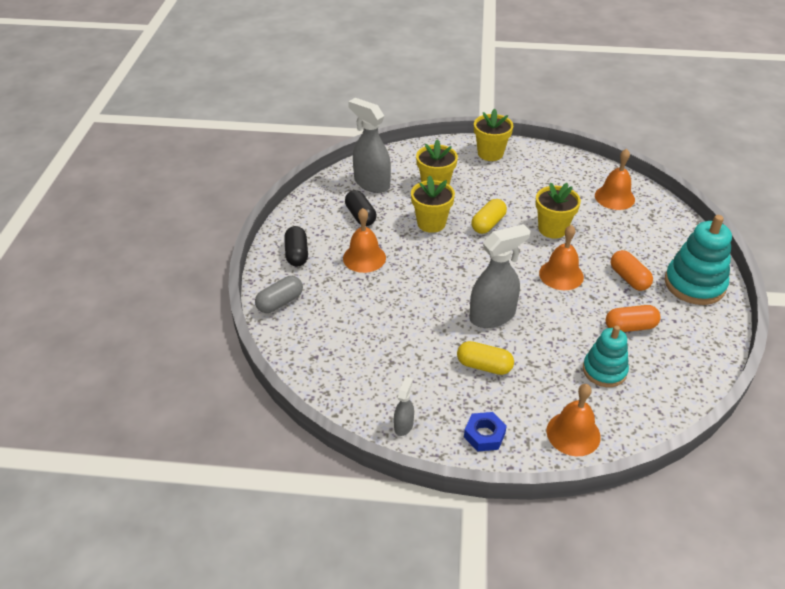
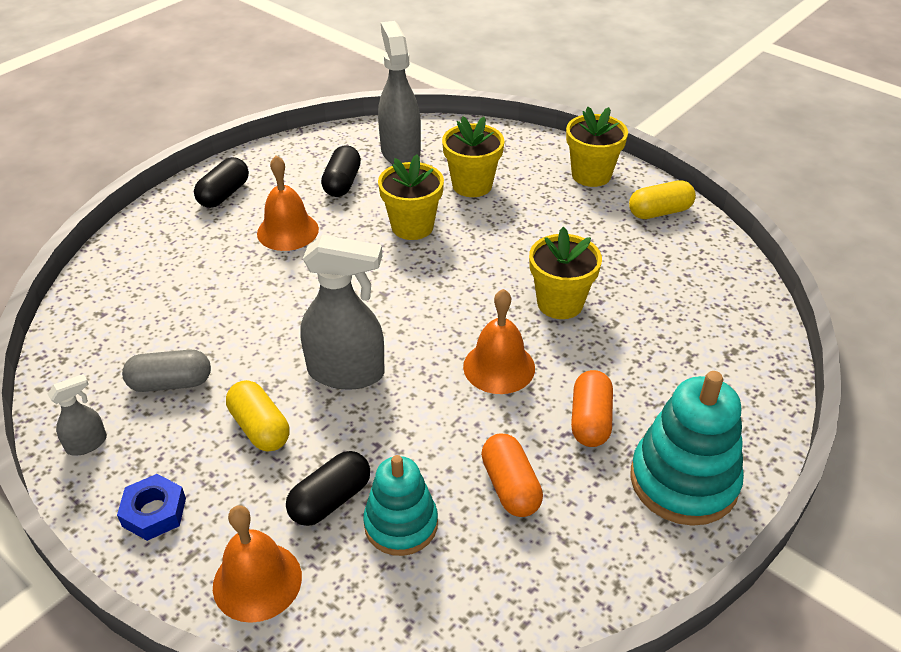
camera: 35 degrees right, 0 degrees up
(280, 302) = (143, 237): grey capsule -> grey capsule (171, 383)
(488, 224) = (481, 259): yellow capsule -> yellow capsule (659, 212)
(560, 379) = (330, 500): none -> black capsule
(614, 197) = (703, 302): orange bell -> none
(630, 327) = (510, 486): orange capsule -> orange capsule turned 45 degrees clockwise

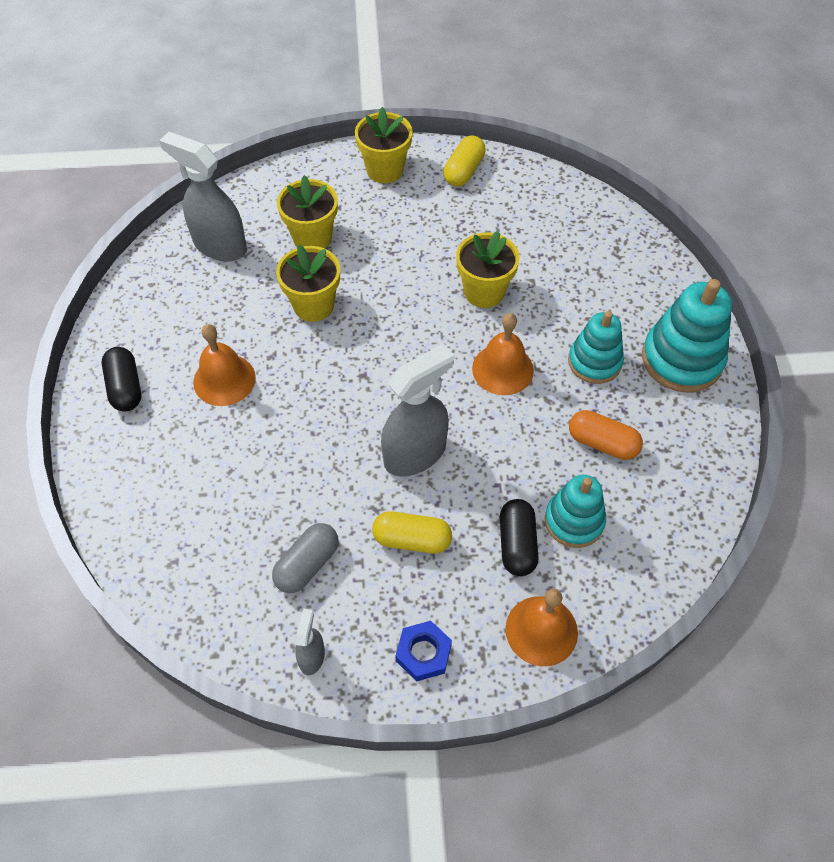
camera: 45 degrees left, 15 degrees up
(342, 183) = (210, 306): black capsule -> none
(590, 420) = (594, 362): orange capsule -> turquoise stacking toy

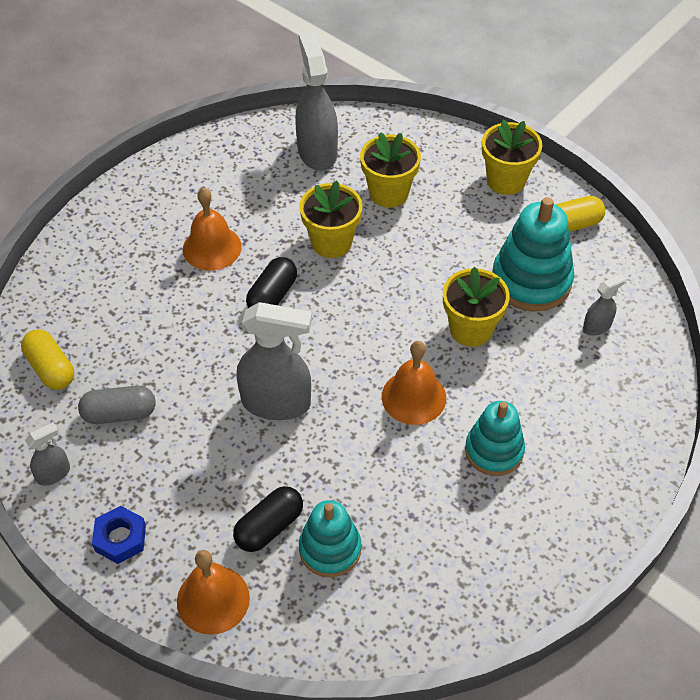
camera: 45 degrees right, 5 degrees down
(125, 387) = (146, 204): black capsule -> black capsule (272, 296)
(412, 539) = (203, 458): yellow capsule -> yellow capsule (51, 368)
(559, 227) = (597, 326): none -> grey spray bottle
(602, 443) = (423, 514): orange capsule -> none
(682, 359) = (571, 509): turquoise stacking toy -> turquoise stacking toy (531, 281)

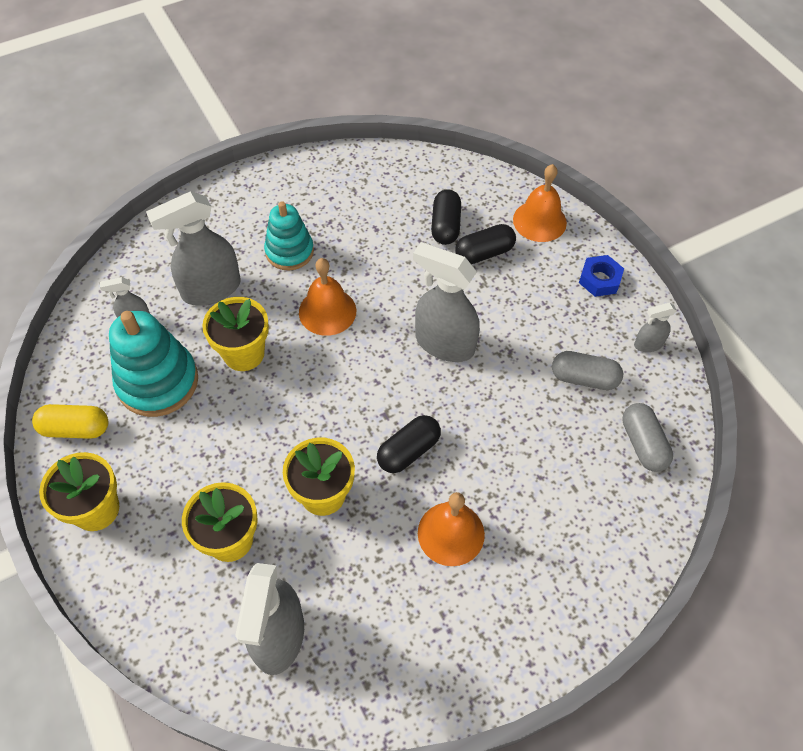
camera: 160 degrees left, 5 degrees up
(51, 368) = (643, 444): yellow capsule -> grey capsule
(330, 549) = (445, 226): turquoise stacking toy -> black capsule
(547, 380) = (211, 289): none -> grey spray bottle

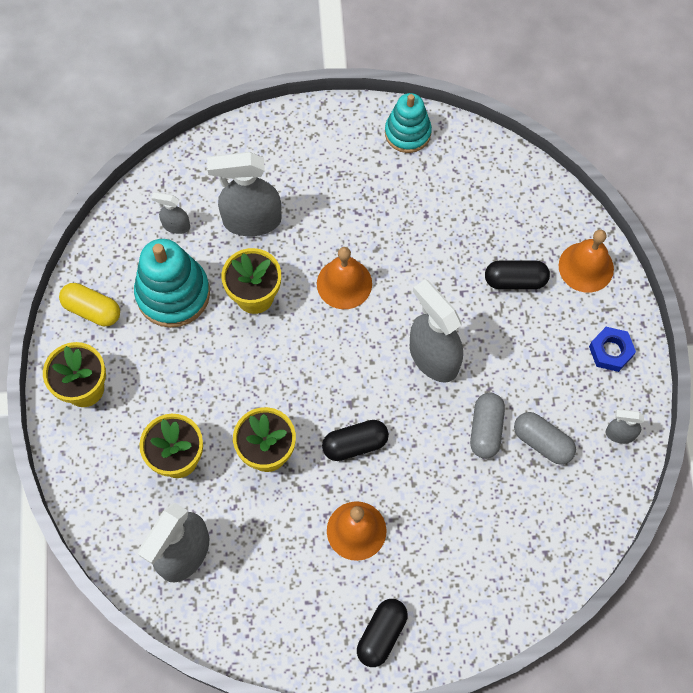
camera: 25 degrees right, 10 degrees up
(289, 251) = (336, 208): turquoise stacking toy -> turquoise stacking toy (407, 133)
(445, 226) = (492, 237): black capsule -> black capsule (381, 634)
(643, 444) = (561, 524): grey capsule -> grey capsule (485, 429)

